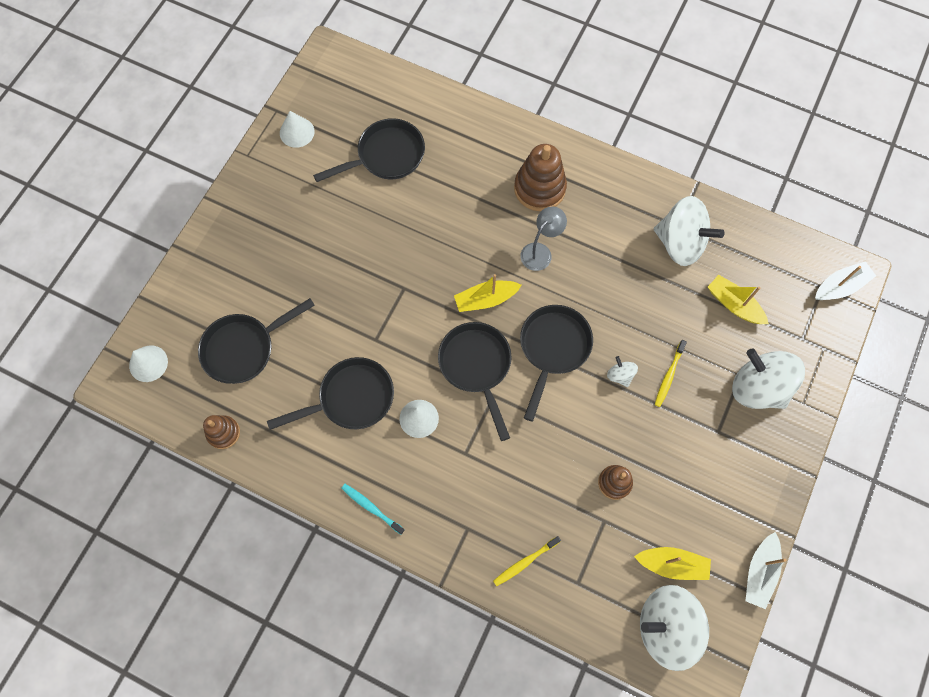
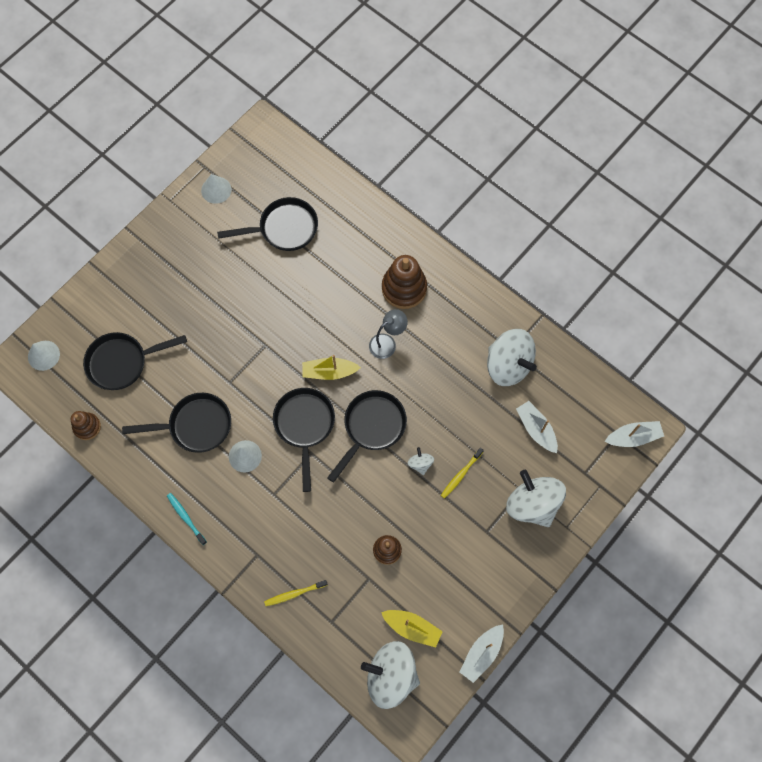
camera: 15 degrees right, 0 degrees up
(734, 304) = (536, 429): yellow boat -> white boat

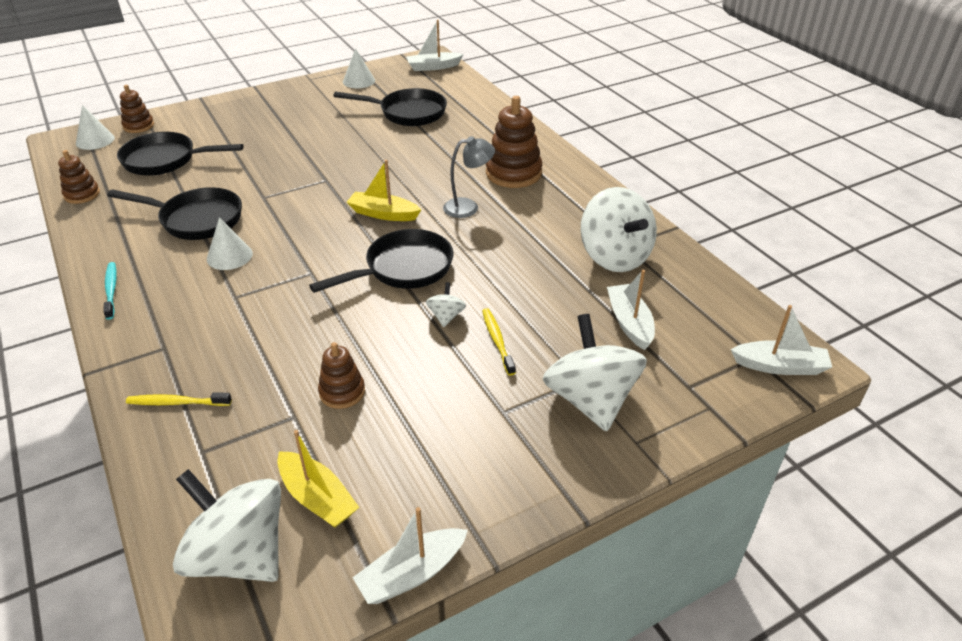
camera: 20 degrees right, 30 degrees down
(66, 323) = (138, 126): none -> brown stacking toy
(271, 144) = (433, 67): none -> white boat
(304, 426) = (321, 248): black pan -> none
(461, 474) = (497, 341): yellow toothbrush -> yellow toothbrush turned 105 degrees clockwise

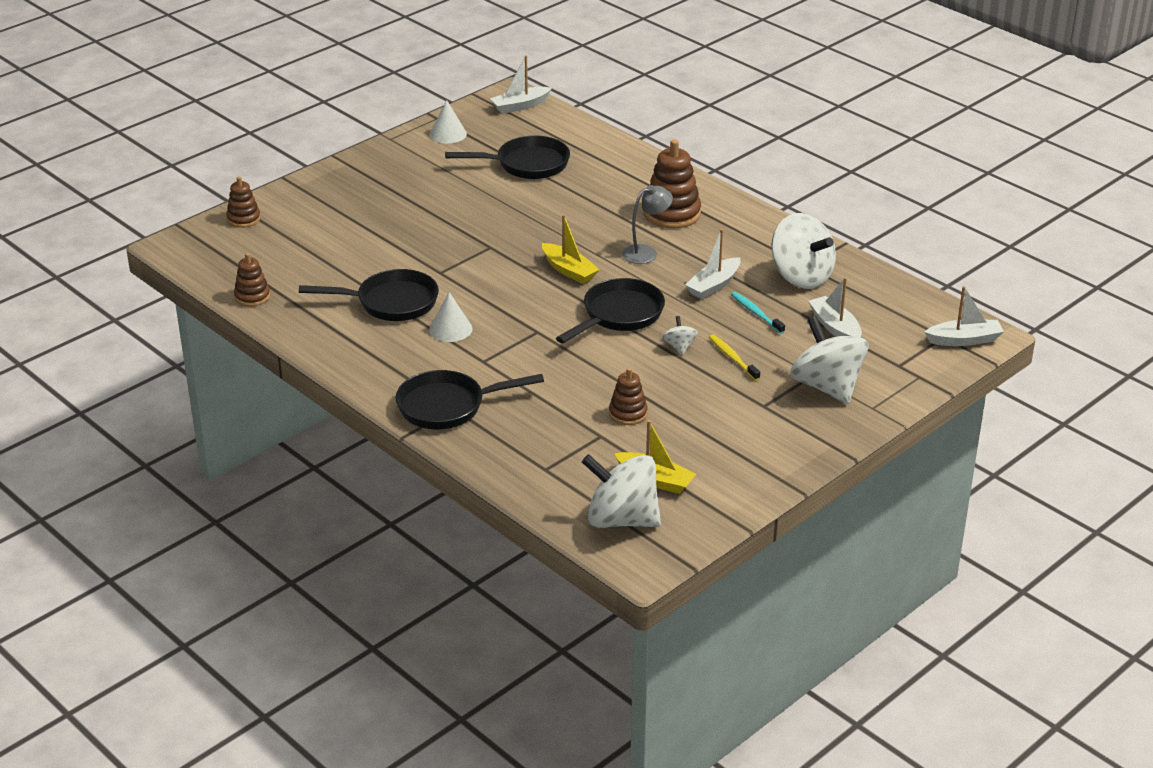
camera: 15 degrees left, 5 degrees down
(95, 140) = (210, 241): white cone -> none
(111, 290) = (365, 373): turquoise toothbrush -> turquoise toothbrush (756, 313)
(165, 160) = (307, 251): black pan -> black pan (448, 406)
(177, 403) = (499, 443): yellow toothbrush -> none
(383, 214) = (569, 270): yellow boat -> yellow boat turned 135 degrees counterclockwise
(411, 574) = (749, 508): white boat -> white boat (713, 285)

